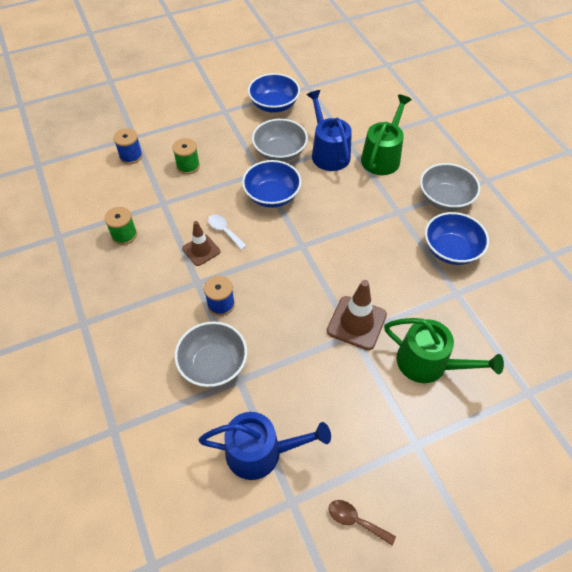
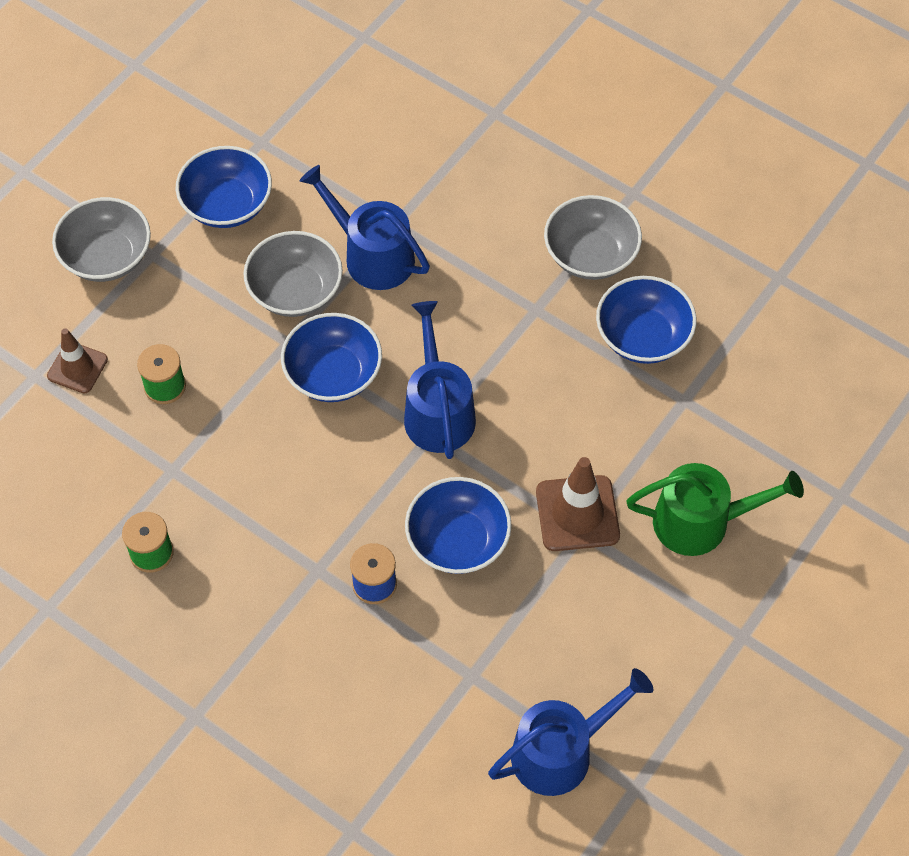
camera: 30 degrees left, 5 degrees up
(131, 156) = (56, 414): blue spool -> none
(201, 250) = (287, 517): brown traffic cone -> brown traffic cone (77, 368)
(213, 364) = (423, 673): grey bowl -> grey bowl (107, 257)
(224, 231) = (301, 469): white spoon -> none
(280, 304) = (458, 540): none -> blue bowl
(313, 236) = (438, 411): none -> blue watering can
(355, 521) = (722, 766): brown spoon -> none
(382, 157) = (459, 224): green watering can -> none

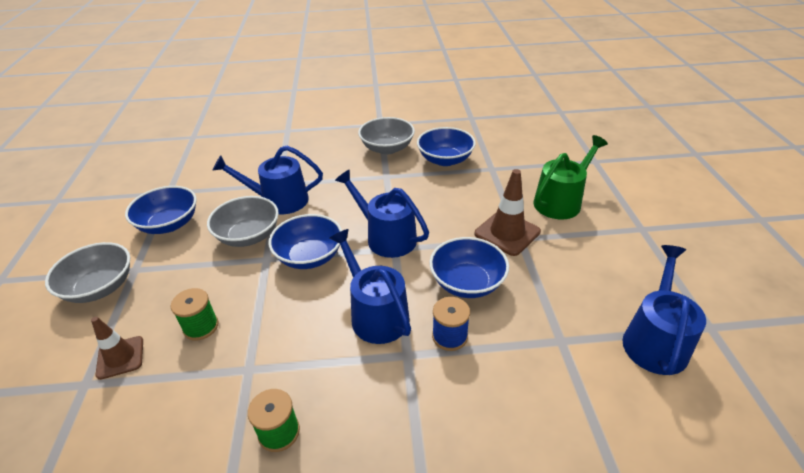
camera: 40 degrees left, 20 degrees down
(331, 503) = (375, 314): none -> blue watering can

